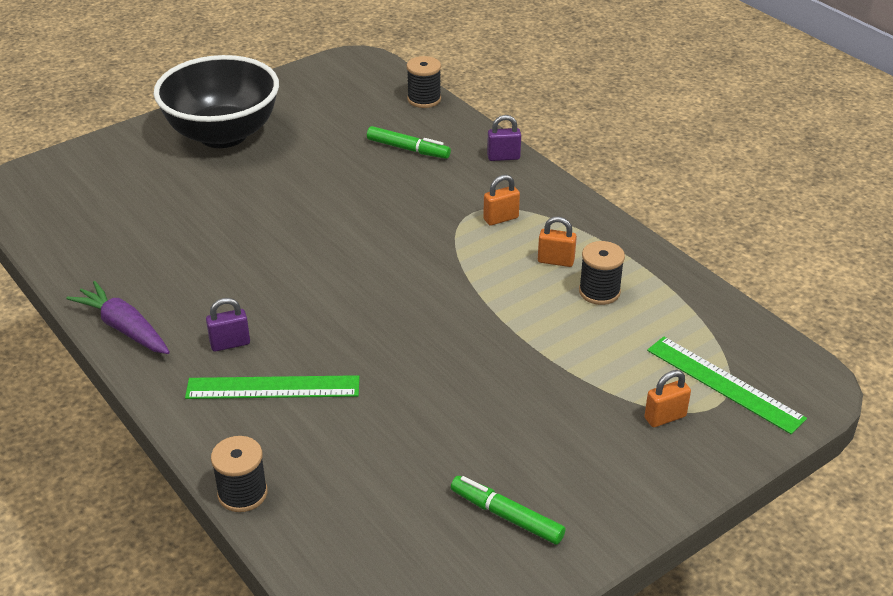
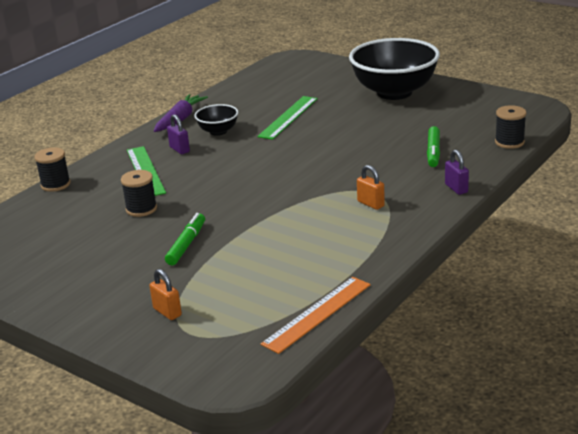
camera: 75 degrees right, 10 degrees down
(202, 298) = (218, 131): none -> black bowl
(506, 516) = (53, 267): green marker -> green marker (186, 244)
(556, 261) = (331, 235): orange padlock -> none
(599, 292) = (303, 260): black spool -> black spool (141, 209)
(712, 304) = (317, 314): none -> orange ruler
(724, 384) = (217, 333): green ruler -> green ruler (288, 117)

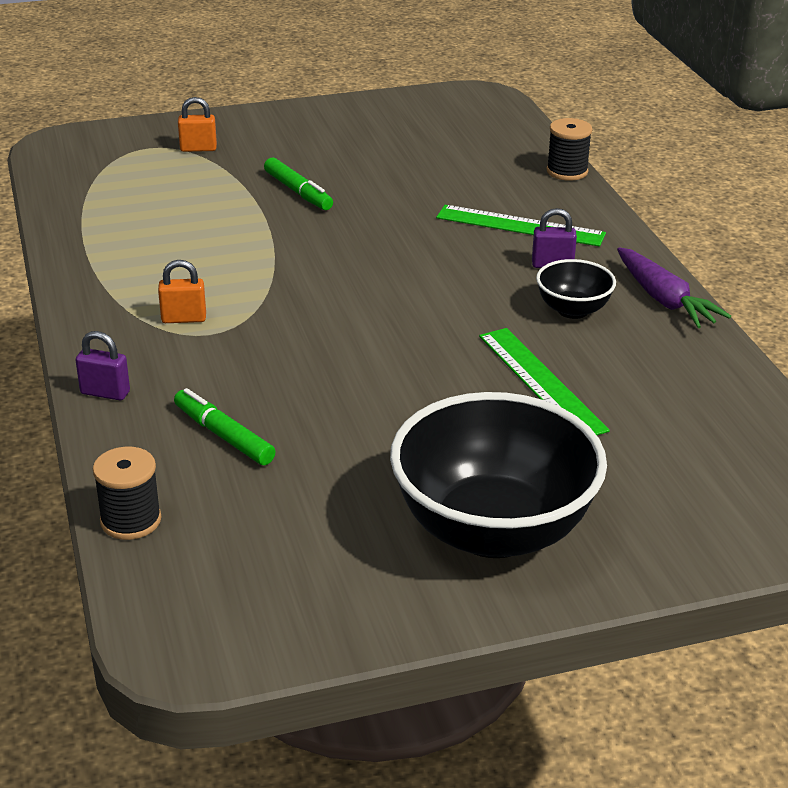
camera: 125 degrees right, 5 degrees up
(141, 209) = (420, 195): black spool -> none
(317, 314) = (61, 203): orange ruler -> none

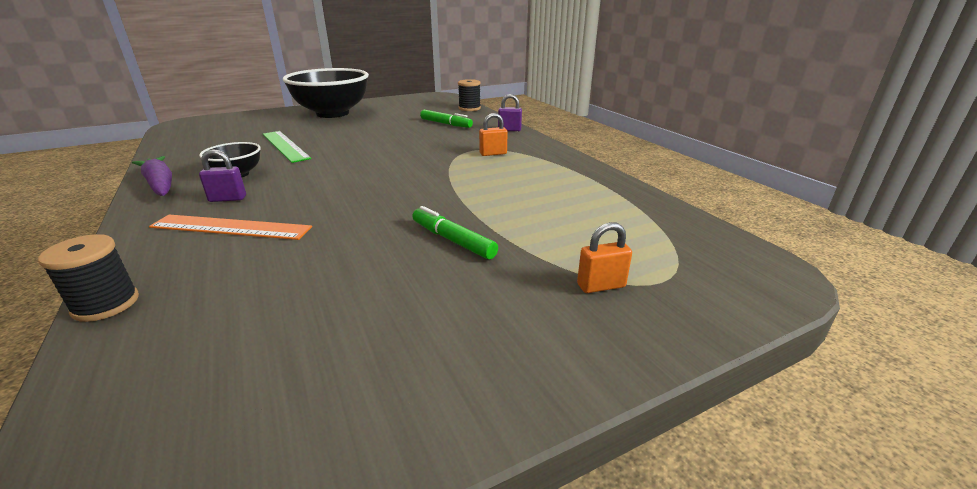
camera: 170 degrees right, 5 degrees down
(520, 226) = (231, 227): green ruler -> orange ruler

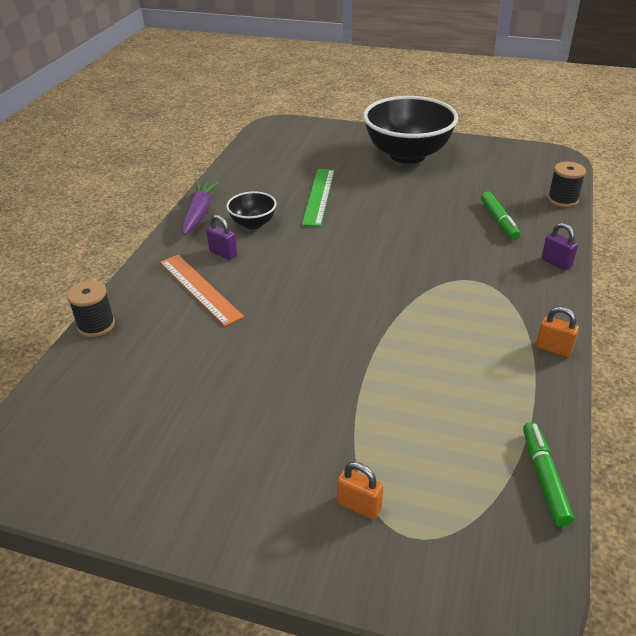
camera: 45 degrees right, 10 degrees up
(453, 240) = (316, 390): green marker -> green marker (544, 477)
(493, 154) = (485, 296): orange padlock -> orange padlock (553, 348)

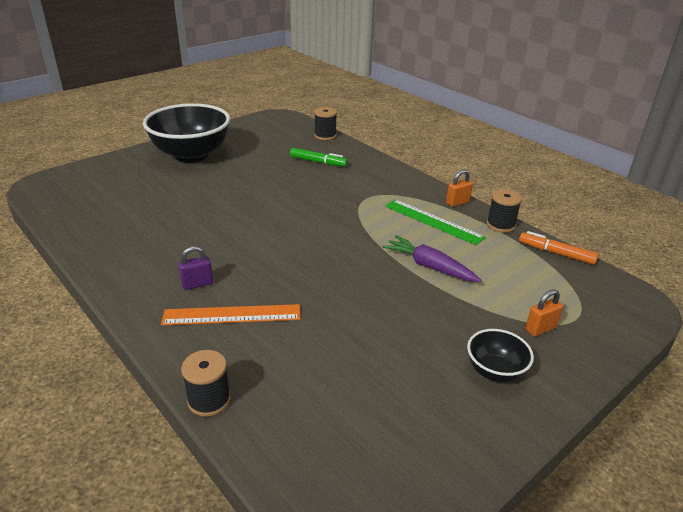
camera: 60 degrees left, 5 degrees down
(199, 213) = (114, 275): purple carrot -> purple carrot (429, 266)
(253, 223) = (176, 253): black bowl -> black bowl (495, 371)
(319, 196) = (186, 209): green ruler -> green ruler (433, 221)
(544, 477) = (556, 253): green marker -> orange marker
(549, 403) = (500, 225): none -> black spool
(556, 263) = (383, 166): purple padlock -> none

